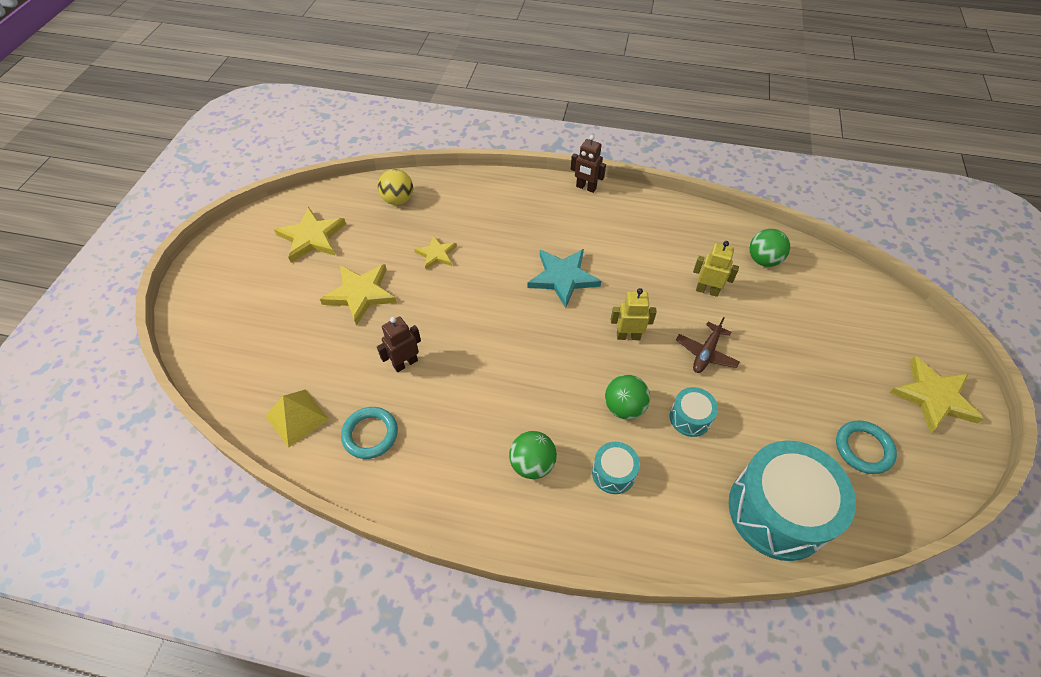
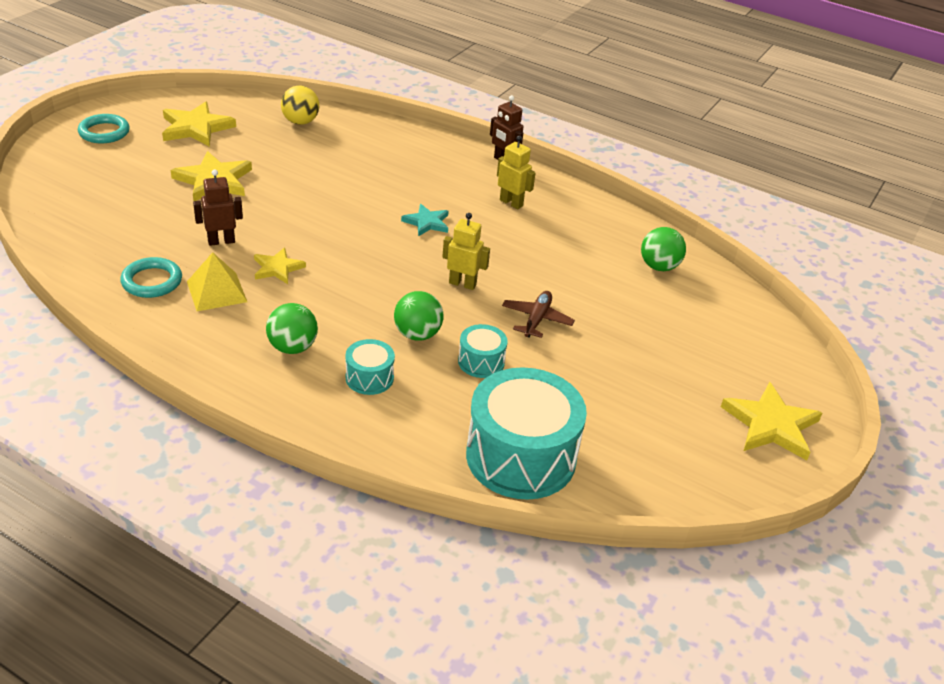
camera: 15 degrees right, 15 degrees down
(297, 417) = (92, 250): yellow pyramid -> yellow pyramid (216, 291)
(436, 254) = (310, 171): yellow star -> yellow star (277, 268)
(563, 278) = (427, 222): turquoise star -> turquoise star, size x0.60
(706, 353) = (536, 319): brown plane -> brown plane turned 150 degrees clockwise
(707, 290) = (576, 273): yellow robot -> yellow robot (511, 203)
(863, 449) = (655, 440): turquoise ring -> turquoise ring (104, 132)

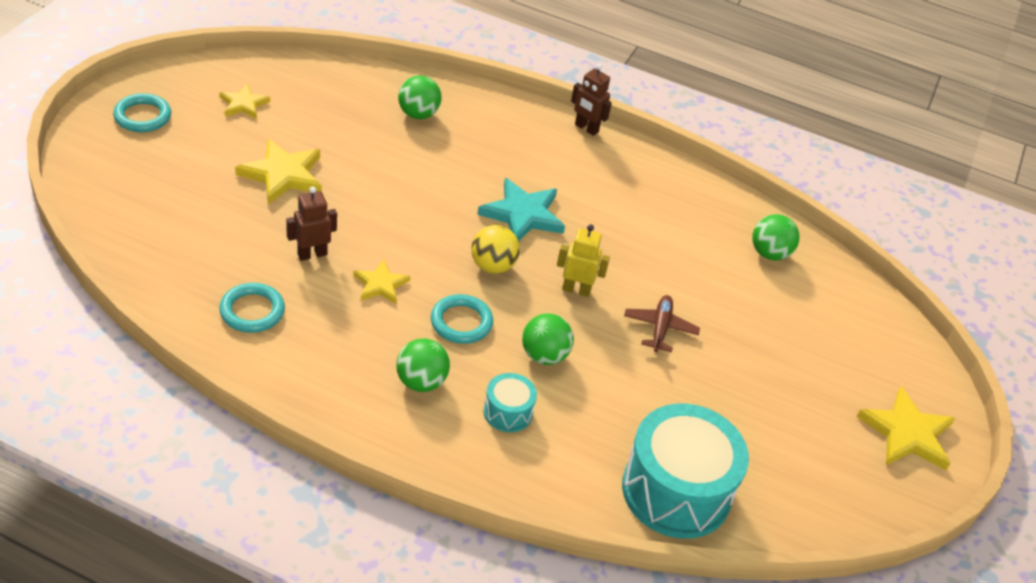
camera: 10 degrees left, 5 degrees up
(196, 128) = (243, 104): yellow star -> yellow star, size x0.60
(216, 291) = (324, 319): yellow pyramid -> none
(300, 122) = (356, 89): yellow ball -> yellow ball (492, 266)
(345, 302) = (461, 322): none -> turquoise ring
(351, 143) = (418, 114): none -> green ball
(427, 222) = (523, 214): turquoise star -> turquoise star, size x1.66
(481, 362) = (615, 384): turquoise drum -> none
(511, 203) = (605, 183): yellow robot -> none

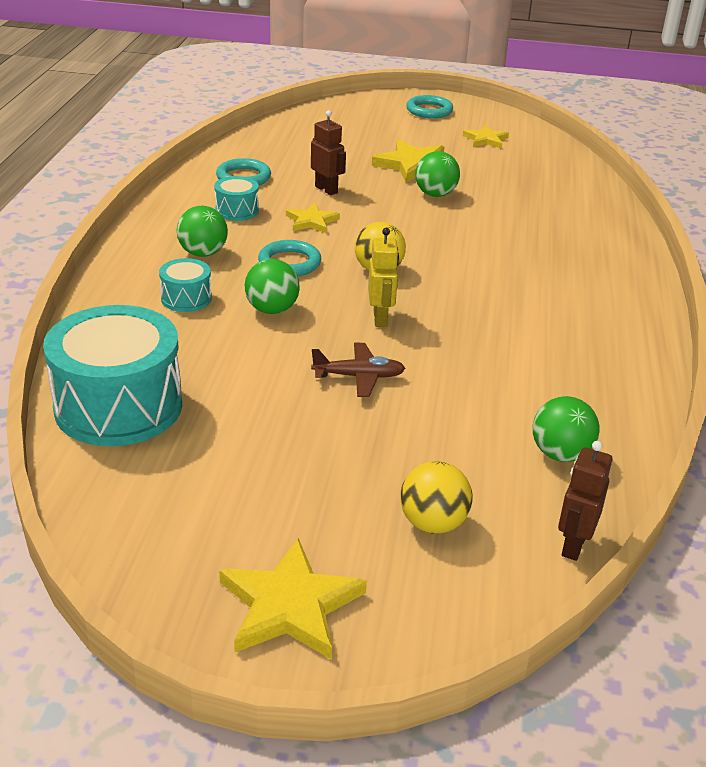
camera: 80 degrees right, 10 degrees down
(334, 335) = (237, 211): none -> turquoise drum
(418, 114) = (562, 209): green ball -> green ball (435, 194)
(523, 214) = (469, 277): turquoise star -> none
(586, 128) = (653, 300): brown robot -> brown robot (573, 545)
(834, 340) = (433, 523): none -> yellow ball

